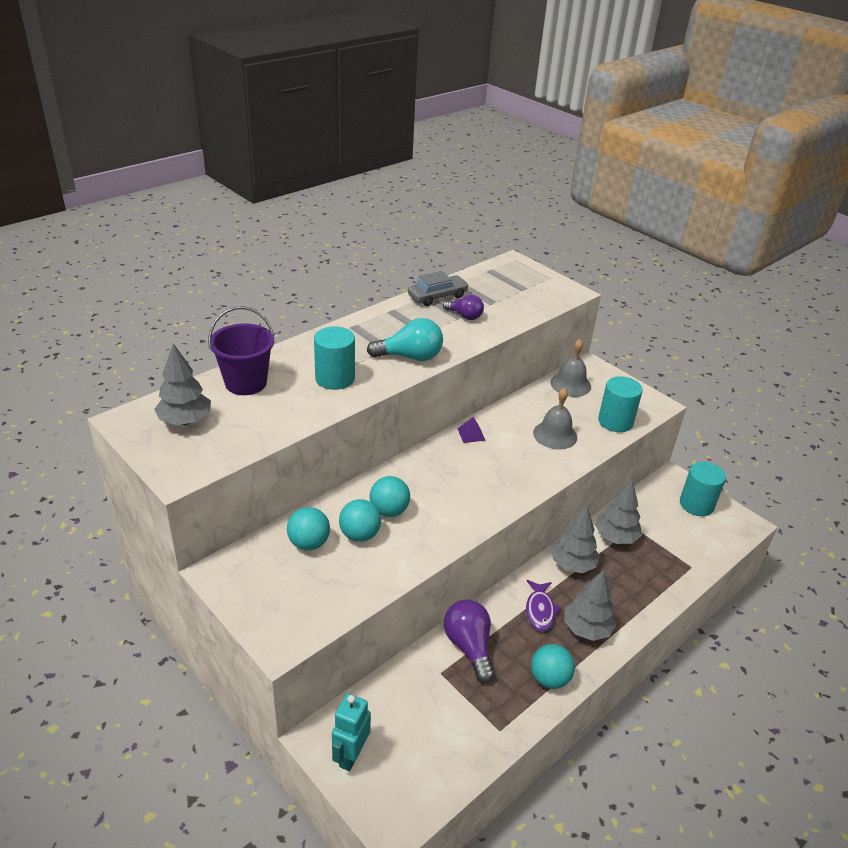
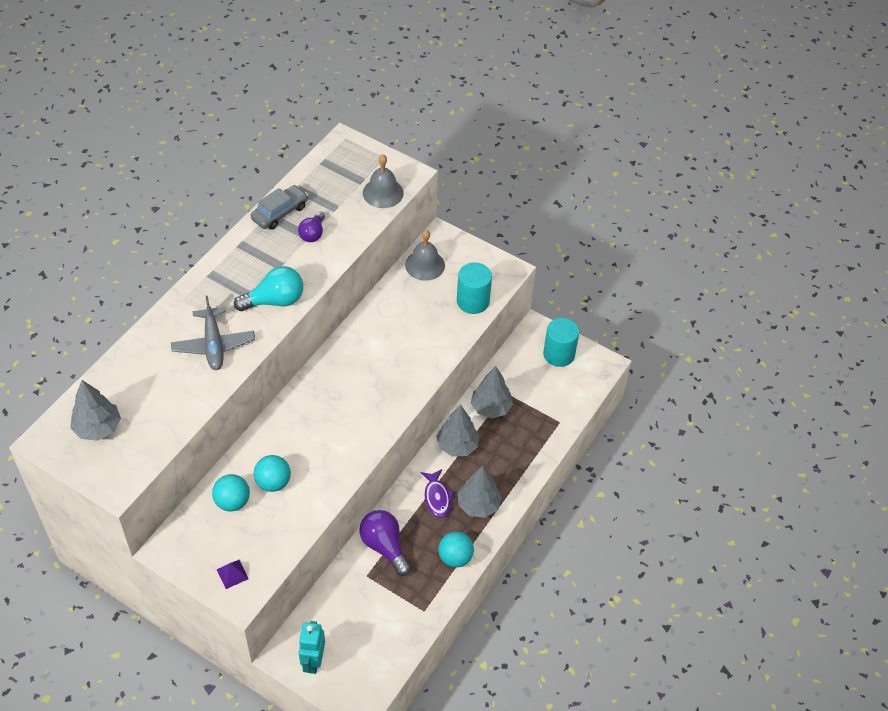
camera: 15 degrees left, 15 degrees up
(246, 383) = (134, 371): purple bucket -> none
(335, 378) = (213, 345): turquoise cylinder -> grey plane
(389, 511) = (291, 452): turquoise ball -> none
(465, 316) = (313, 234): purple light bulb -> purple light bulb turned 90 degrees clockwise
(471, 434) = (344, 349): purple pyramid -> purple pyramid (232, 574)
(555, 435) = (420, 331): grey bell -> grey bell (383, 193)

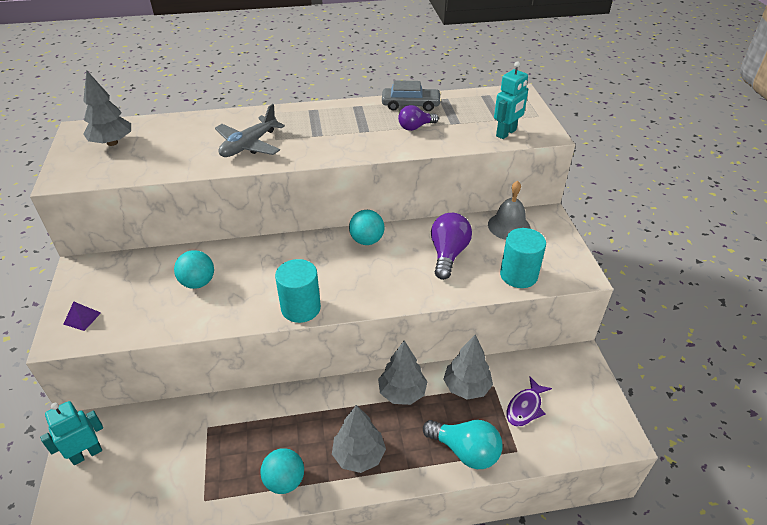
camera: 50 degrees right, 10 degrees down
(232, 502) = (157, 273): turquoise ball -> turquoise ball (367, 240)
(275, 301) = (328, 147): turquoise light bulb -> turquoise light bulb (465, 451)
(383, 193) = (506, 133): grey bell -> turquoise robot
(384, 546) = (248, 418): purple light bulb -> purple light bulb (448, 254)
(437, 498) = (334, 418): purple fish -> purple fish (525, 407)
(559, 354) = (582, 394): turquoise cylinder -> turquoise cylinder (301, 308)

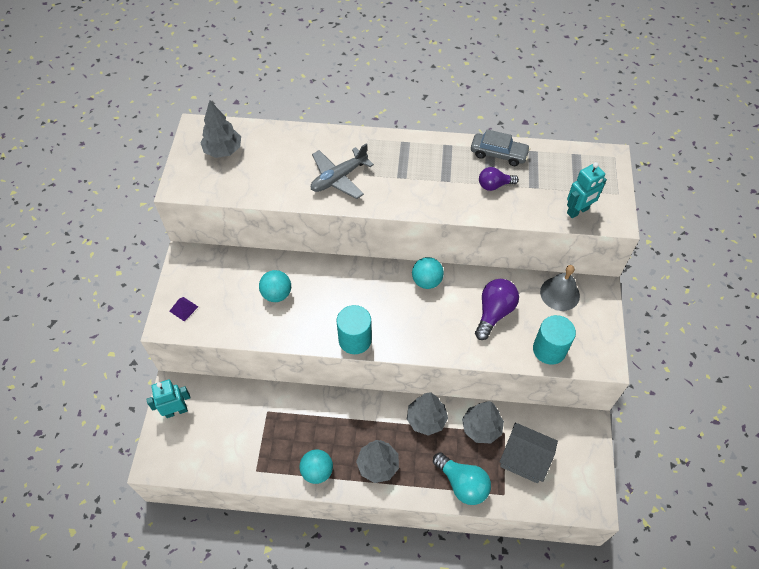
camera: 15 degrees right, 15 degrees up
(525, 407) = (524, 459): purple fish -> grey house

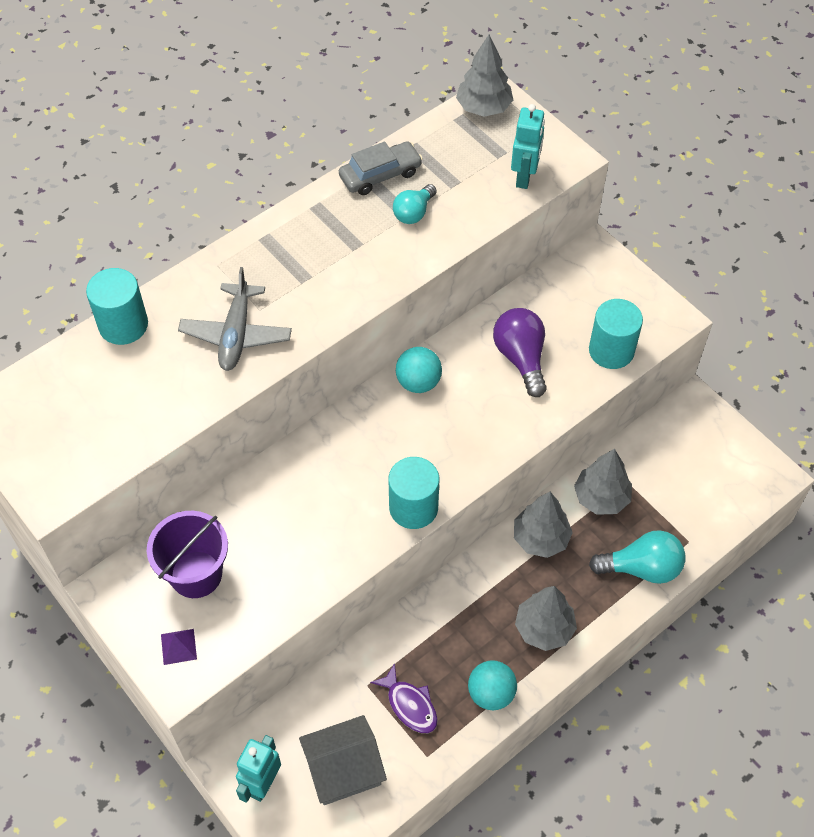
camera: 45 degrees left, 0 degrees up
(223, 150) = (54, 411): grey tree -> grey tree (484, 108)
(226, 283) = (196, 574): none -> purple bucket
(275, 439) = (410, 705): none -> purple fish
(277, 294) = (271, 535): turquoise ball -> none
(295, 135) = (123, 325): none -> turquoise cylinder
(494, 185) = (414, 213): purple light bulb -> turquoise light bulb
(524, 459) = (671, 490): grey house -> grey house (344, 769)
(560, 293) = (562, 285): grey bell -> none

